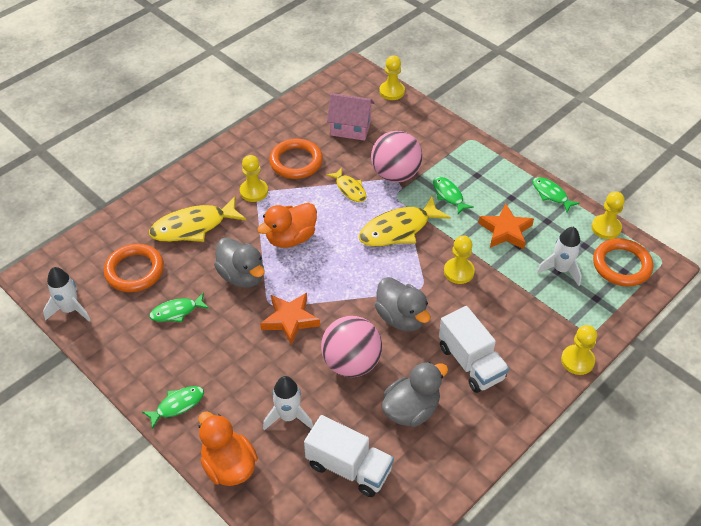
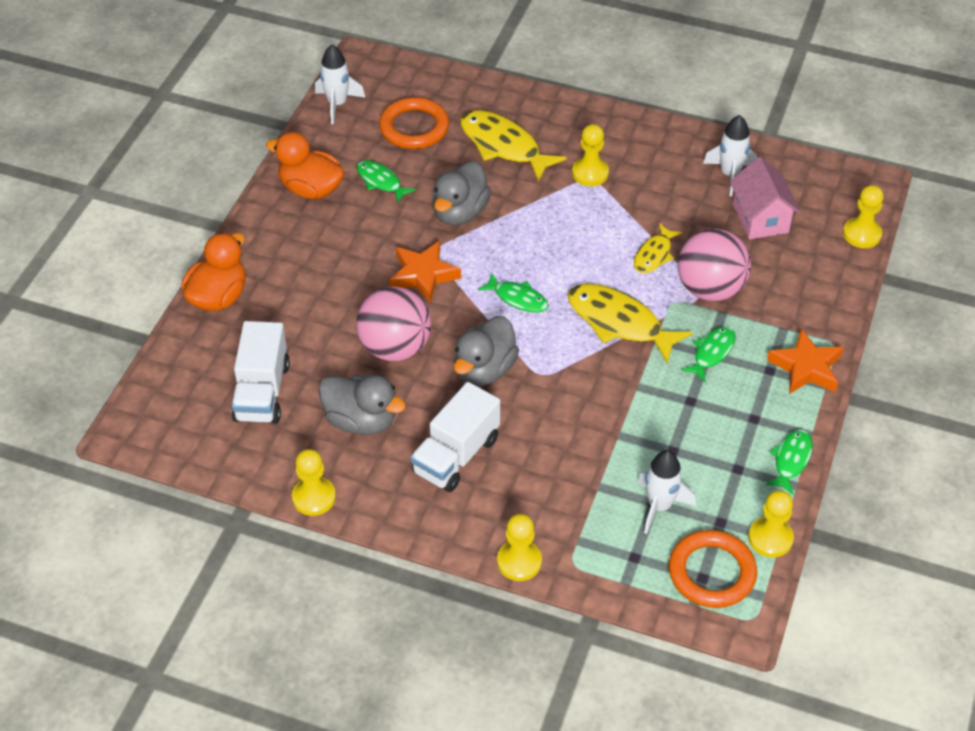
camera: 65 degrees right, 0 degrees up
(177, 405) = (268, 230): green fish -> green fish (518, 298)
(288, 416) = (299, 321): white rocket -> white rocket (730, 174)
(291, 238) = (540, 231): orange duck -> orange duck (311, 189)
(296, 162) = (664, 190): orange ring -> none
(458, 272) = (588, 402): yellow pawn -> yellow pawn (314, 497)
(505, 231) = (689, 429): orange star -> orange star (806, 368)

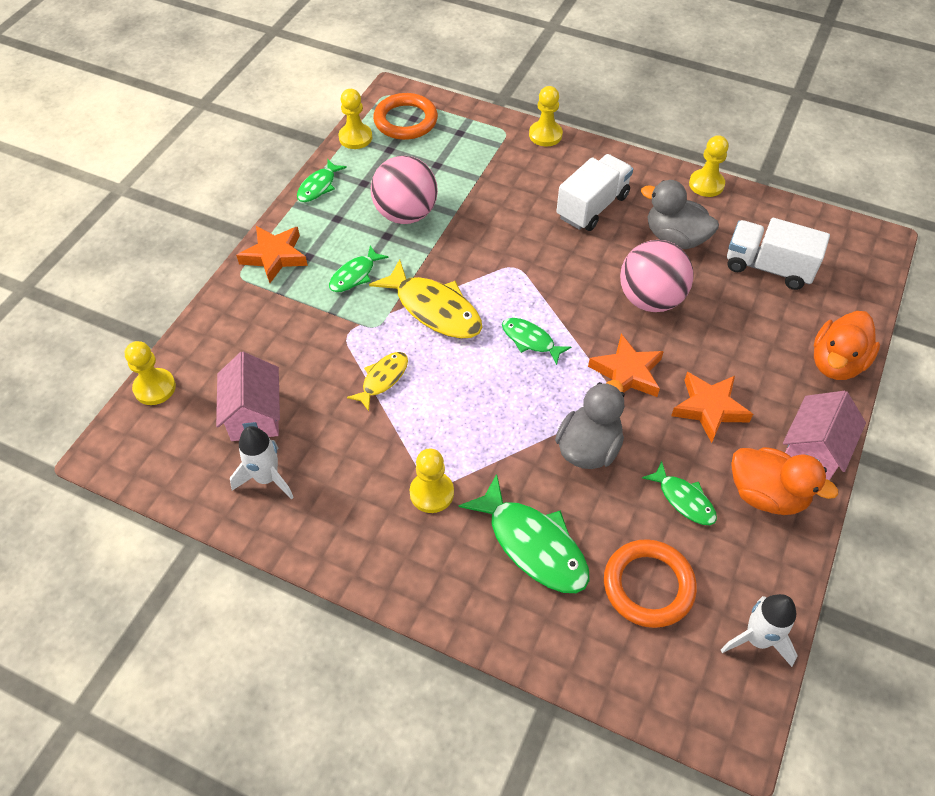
camera: 175 degrees left, 5 degrees up
(262, 222) = (813, 451): none -> pink house
(262, 392) = (768, 267): white truck -> white truck turned 75 degrees counterclockwise
(349, 250) = (709, 408): none -> orange star
(484, 370) = (566, 273): grey duck -> none
(503, 146) = (533, 544): yellow fish -> green fish
(659, 506) = (433, 162): white rocket -> none
(710, 289) = (336, 337): pink ball -> pink ball (406, 214)

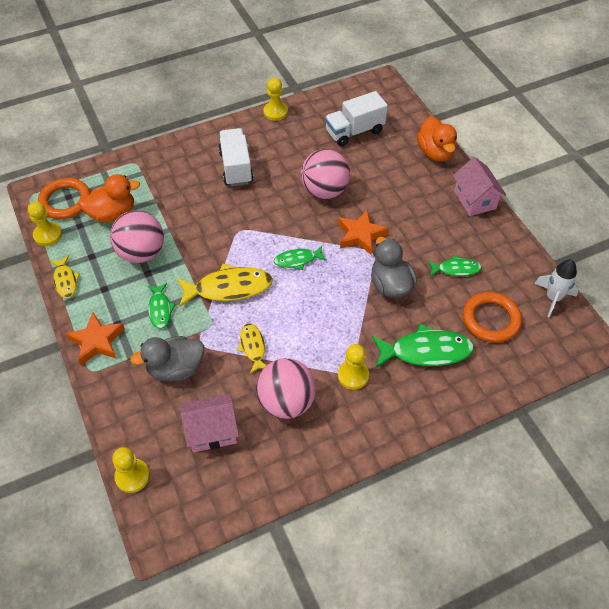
camera: 50 degrees left, 0 degrees up
(254, 415) = (212, 431): pink house -> pink house turned 45 degrees counterclockwise
(267, 478) = (265, 453): white rocket -> none
(318, 186) = (65, 281): green fish -> yellow fish
(343, 454) = (286, 402): none -> pink ball
(545, 135) = (159, 148): yellow pawn -> none
(675, 238) = (296, 151): grey duck -> grey duck (175, 368)
(709, 408) = (414, 219): orange star -> none
(766, 494) = (482, 235): orange duck -> orange duck (112, 213)

